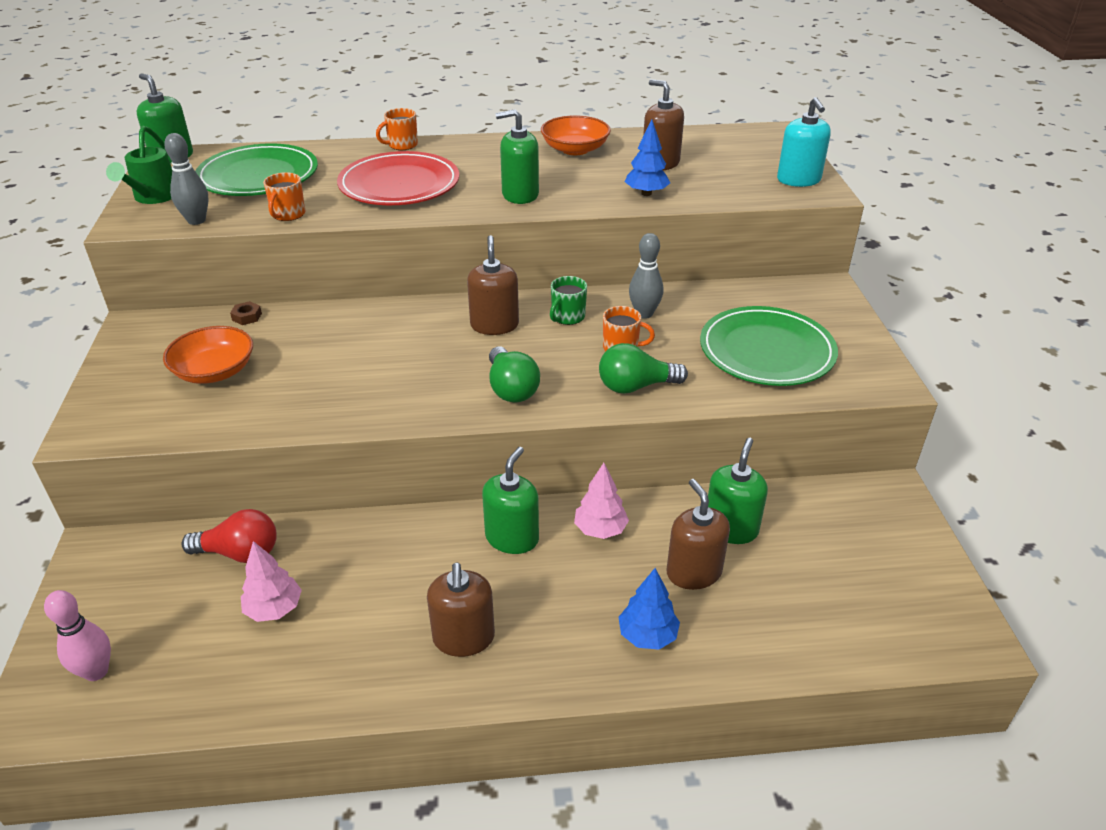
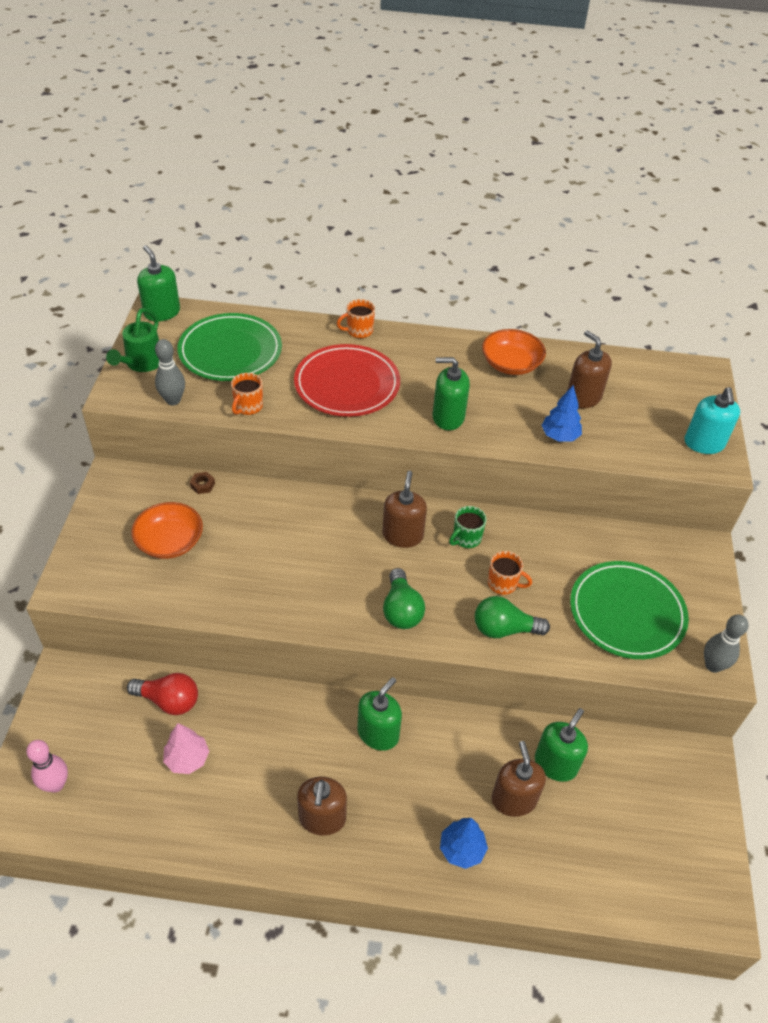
camera: 10 degrees right, 10 degrees up
(600, 530) = (450, 741): pink tree -> none
(644, 314) = (533, 547): grey bowling pin -> grey bowling pin (713, 665)

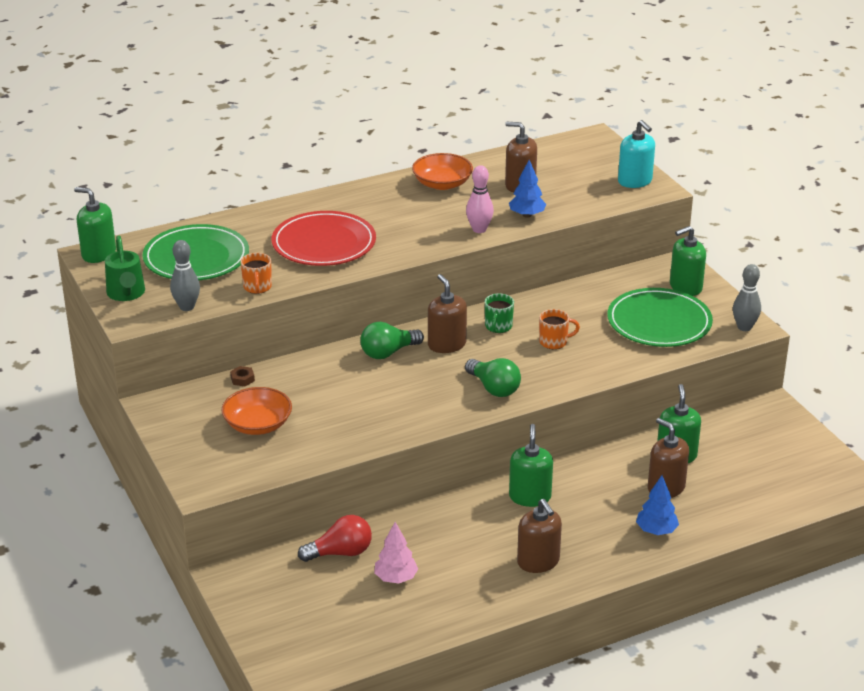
camera: 30 degrees left, 15 degrees down
(56, 784) = (304, 642): pink bowling pin -> pink bowling pin (479, 229)
(359, 331) = (292, 205): orange mug -> none
(448, 417) = (429, 234): green soap dispenser -> green soap dispenser (685, 287)
(504, 629) = (581, 367): green light bulb -> green light bulb (388, 352)

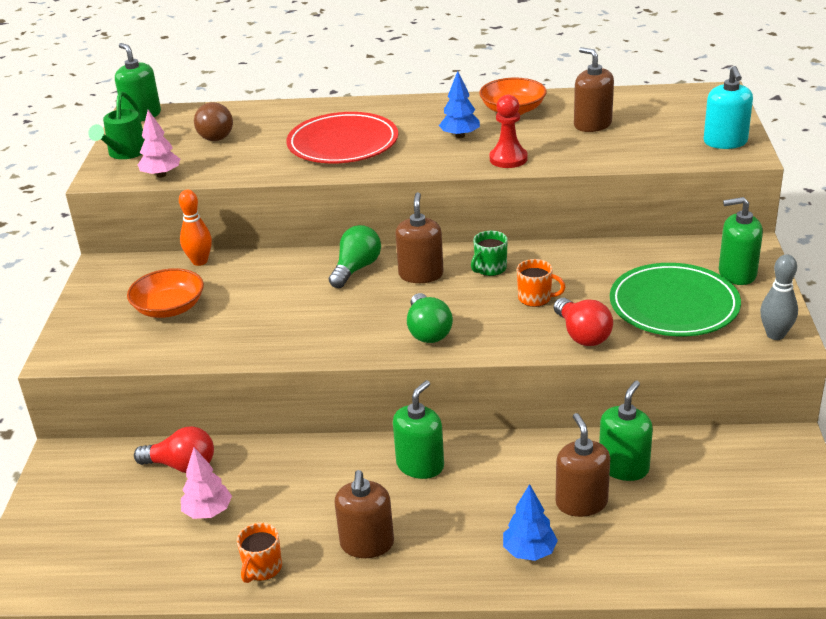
camera: 30 degrees right, 0 degrees up
(187, 307) = (161, 175): grey bowling pin -> pink tree
(196, 258) = (217, 134): green plate -> brown light bulb
(242, 379) = (200, 261): brown nut -> orange bowling pin
(257, 287) = (240, 170): orange mug -> orange mug (262, 568)
(388, 352) = (356, 269): green light bulb -> green light bulb turned 120 degrees clockwise
(479, 229) = (508, 159): pink bowling pin -> red pawn
(527, 215) = (572, 154): blue tree -> blue tree (460, 136)
(611, 361) = (582, 335): none -> red light bulb

